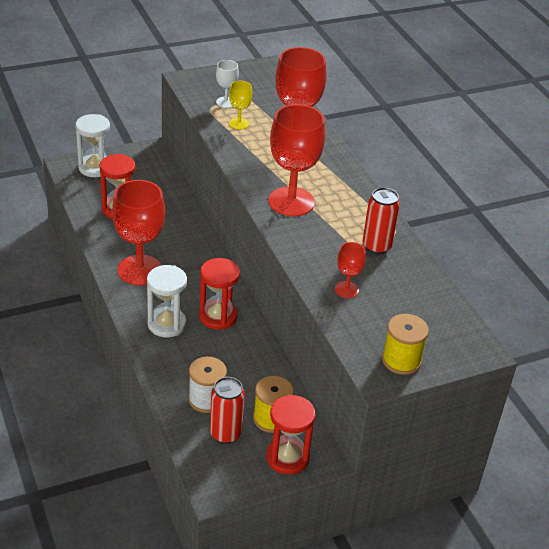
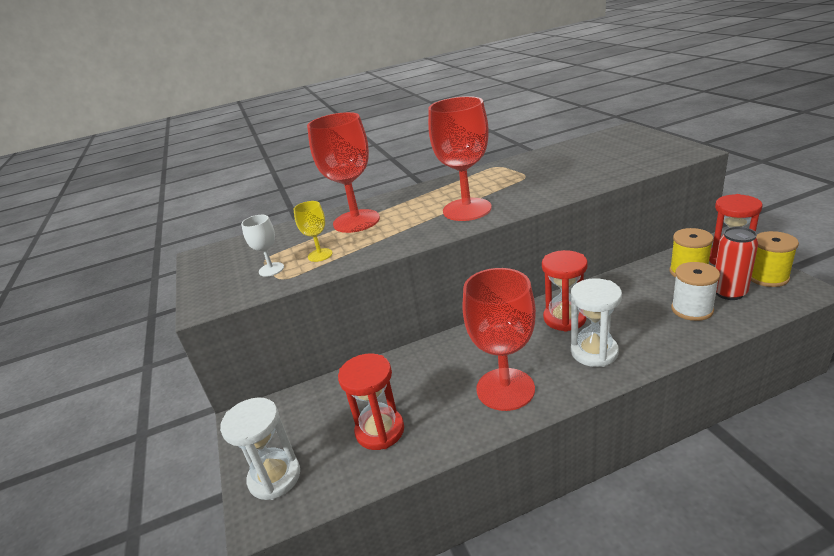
camera: 80 degrees left, 10 degrees down
(346, 289) = (590, 173): red goblet -> none
(376, 246) = (521, 170): red can -> none
(401, 360) = (663, 147): yellow spool -> yellow spool (767, 277)

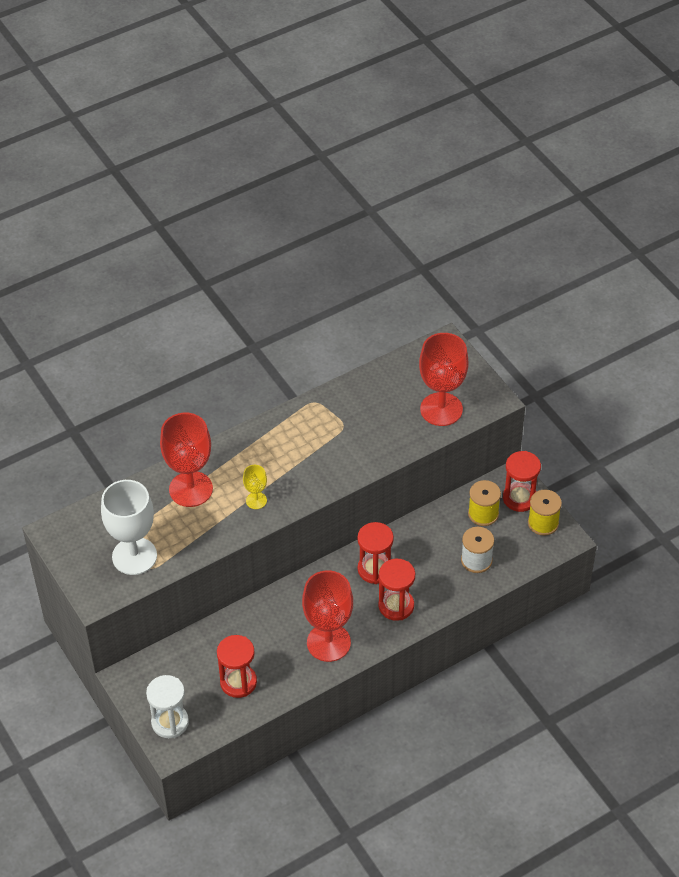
camera: 15 degrees left, 20 degrees up
(271, 269) = (134, 556): white goblet -> white goblet, size x2.09
(320, 255) = (172, 538): yellow goblet -> yellow goblet (256, 500)
(467, 209) = (293, 479): red goblet -> red goblet (441, 409)
(594, 352) = (396, 606): white hourglass -> red hourglass
(729, 293) = (509, 541): red can -> none

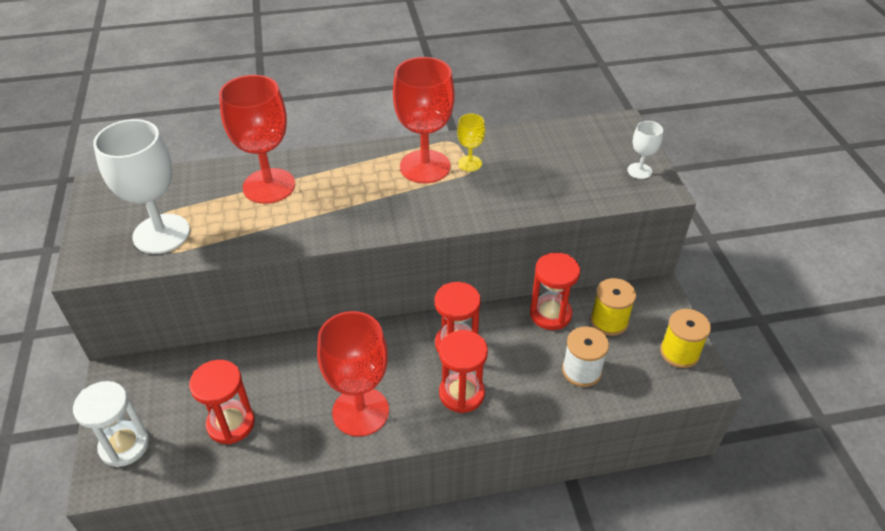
camera: 20 degrees right, 5 degrees down
(256, 500) = (331, 216): yellow goblet -> yellow goblet (470, 163)
(441, 409) = (591, 182): red goblet -> red goblet (425, 166)
(474, 387) = (639, 171): none -> white goblet
(519, 498) = (659, 317): red hourglass -> red hourglass (550, 314)

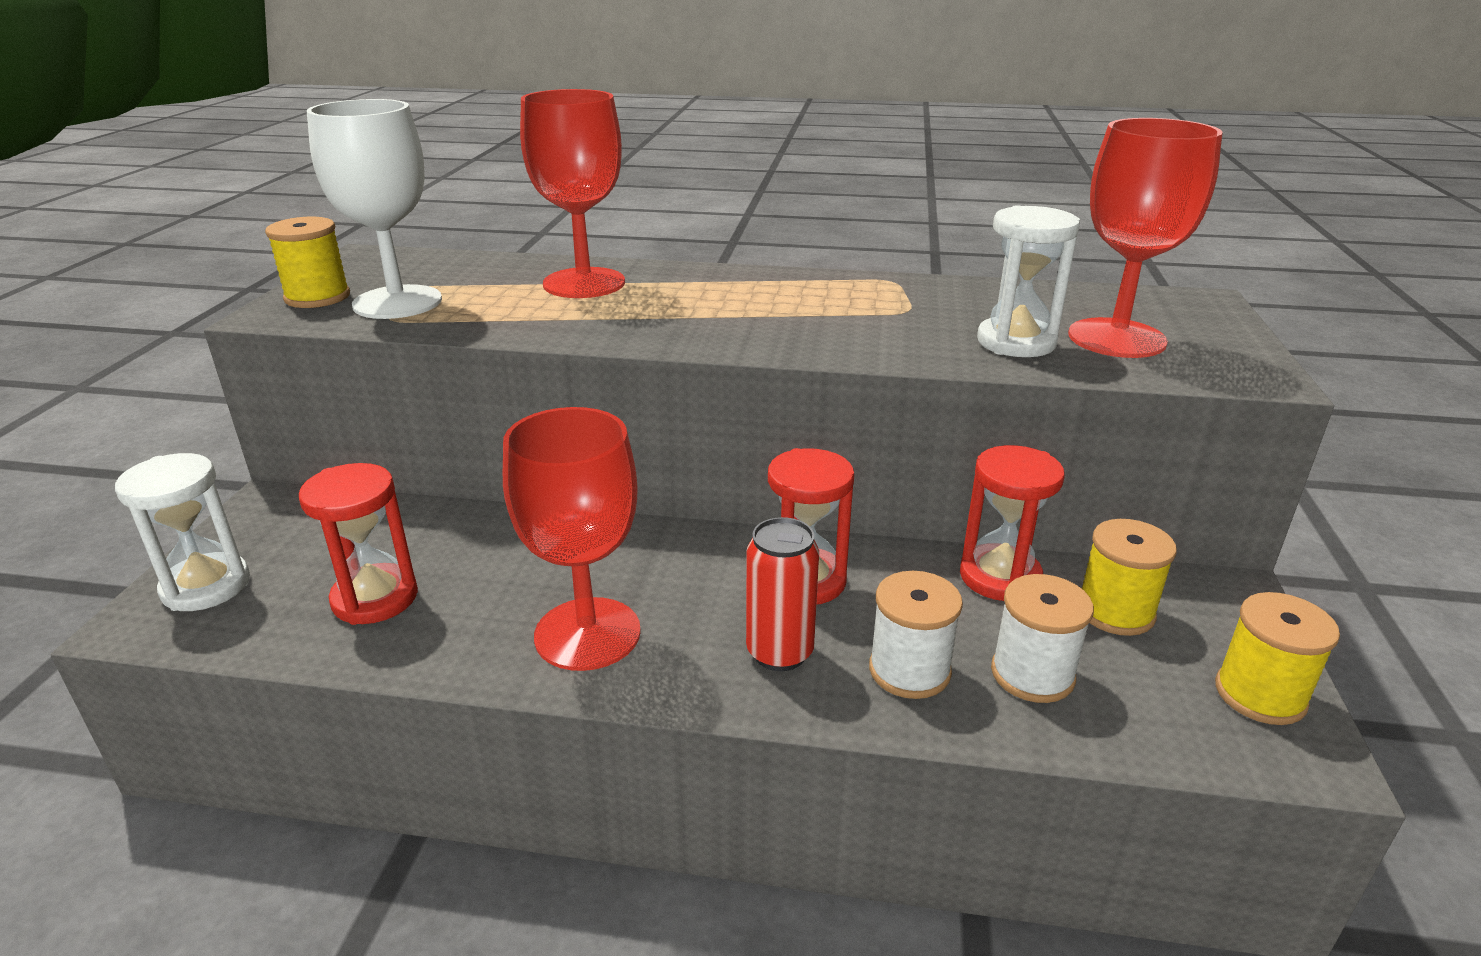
camera: 20 degrees right, 15 degrees down
(103, 241) = (317, 297): none -> yellow spool
(425, 166) = (833, 297): red goblet -> red goblet (1116, 338)
(461, 394) = (779, 652): red hourglass -> red can
(470, 163) = (909, 303): yellow goblet -> none
(526, 385) = (909, 670): none -> white spool
(538, 187) = (1016, 342): none -> white hourglass
(639, 171) = (1222, 351): white goblet -> none

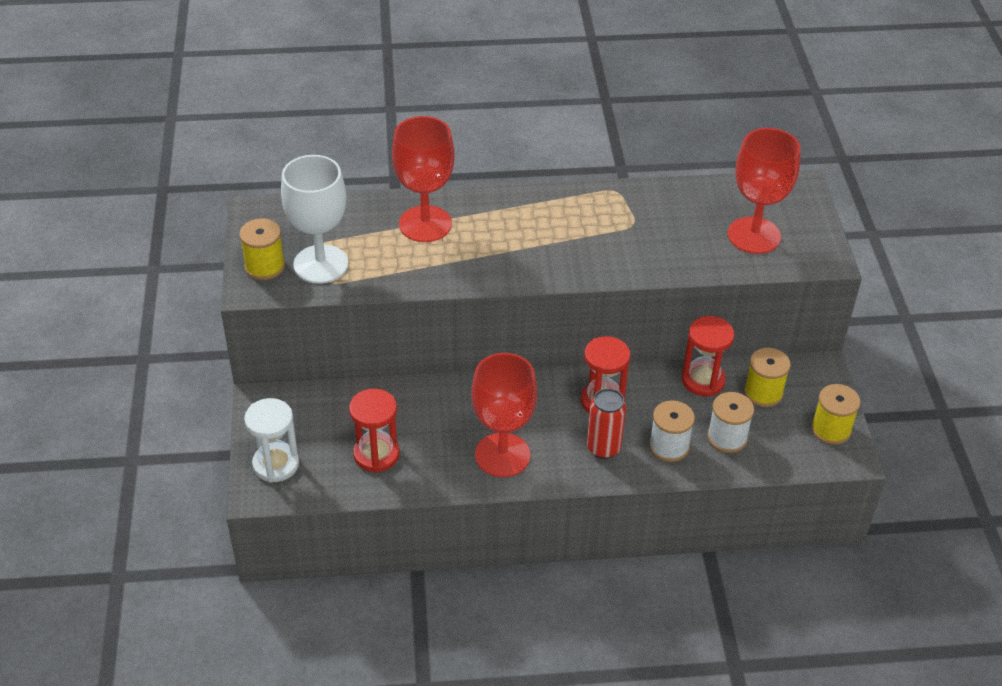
camera: 15 degrees left, 15 degrees up
(1016, 342) = (700, 248): white hourglass -> none

